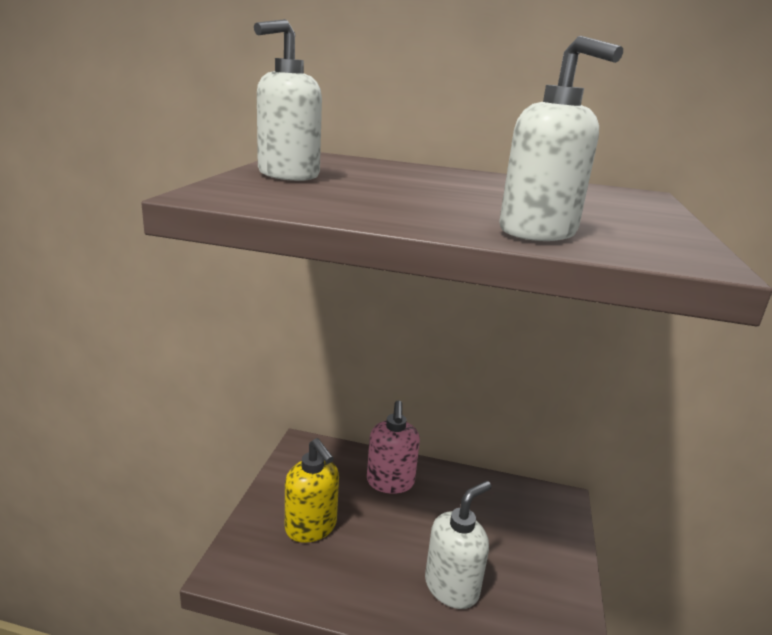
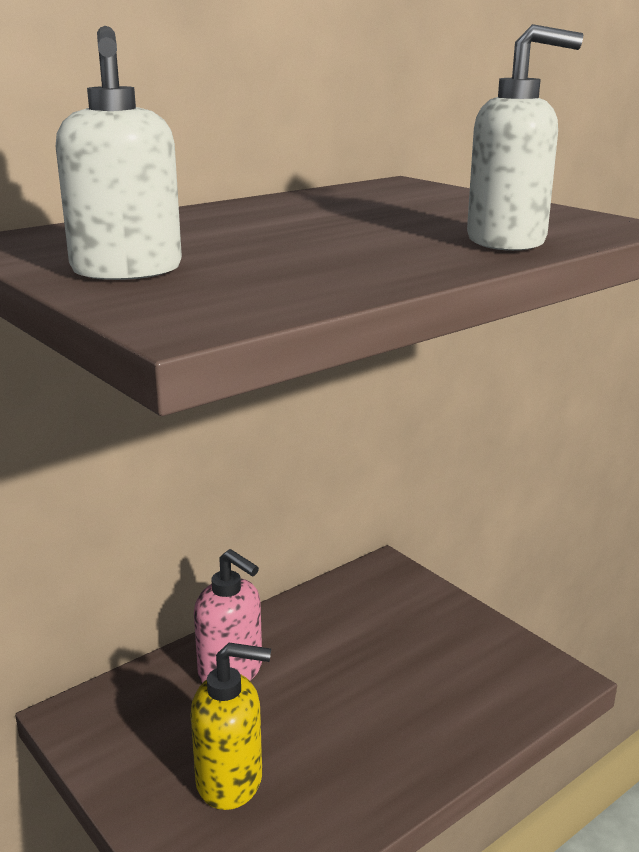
camera: 50 degrees left, 0 degrees up
(452, 587) = (422, 709): white soap dispenser -> none

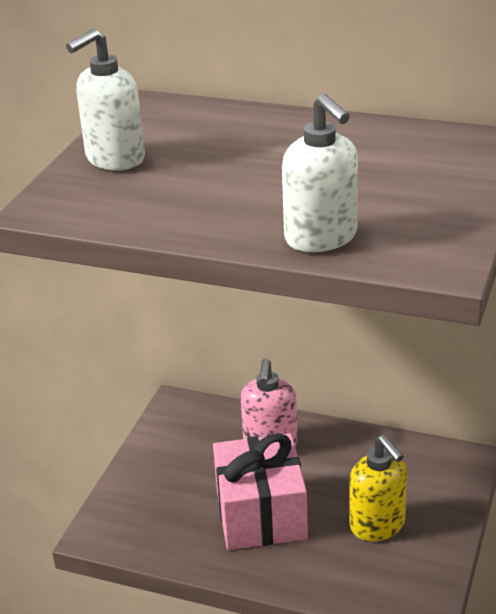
camera: 60 degrees right, 10 degrees up
(230, 780) = (180, 493): yellow soap dispenser -> yellow soap dispenser (377, 525)
(333, 727) = (261, 514): none -> pink gift

